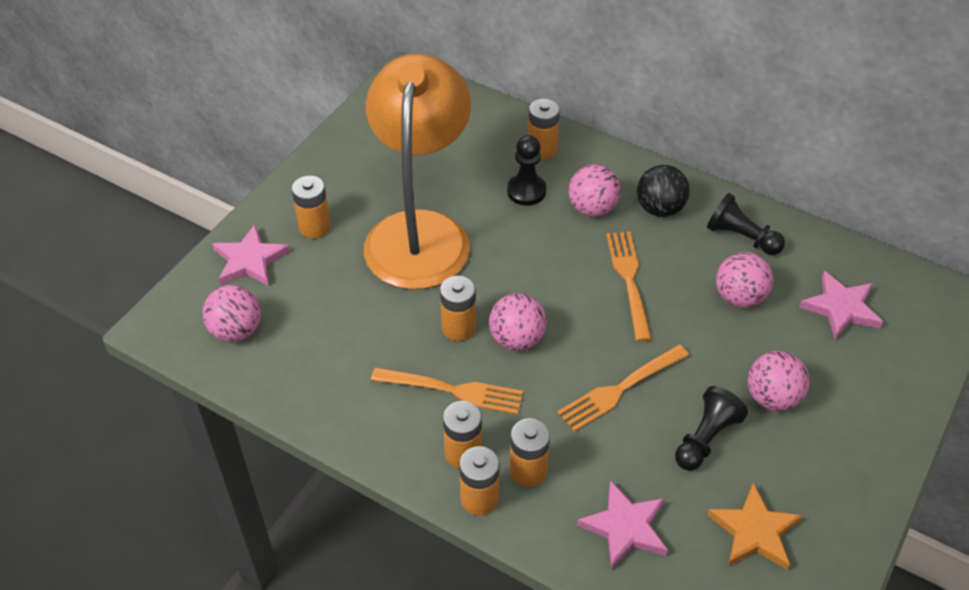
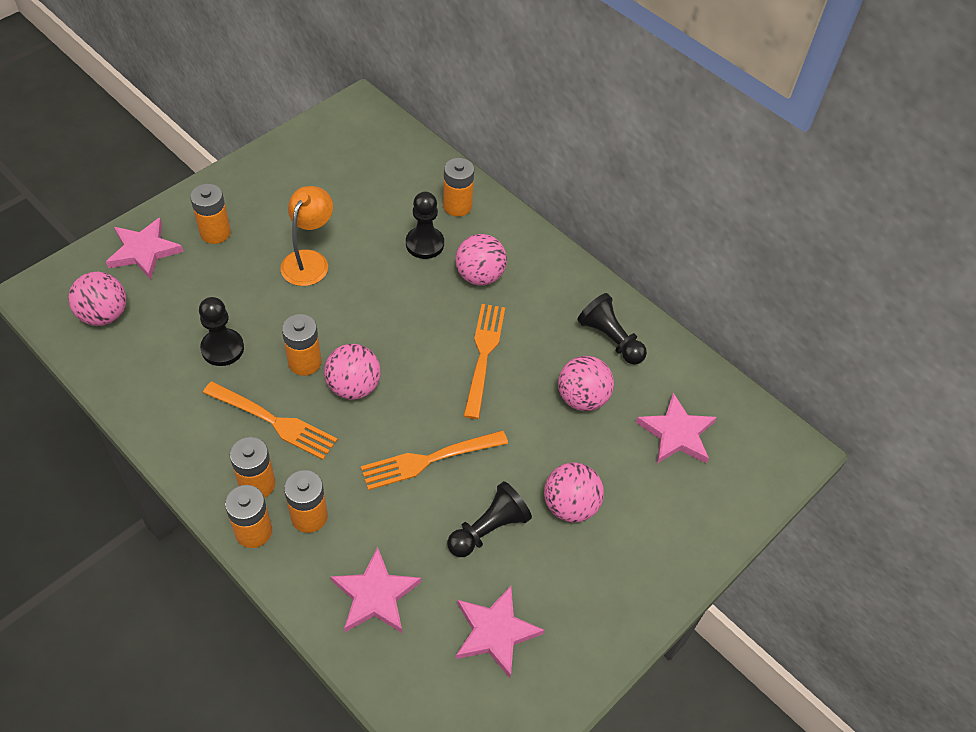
camera: 10 degrees right, 5 degrees up
(371, 334) = (222, 348): none -> black pawn
(420, 232) = (309, 260): orange lamp -> orange lamp, size x0.46
(659, 209) = (544, 291): black ball -> none
(754, 531) = (495, 632): orange star -> pink star

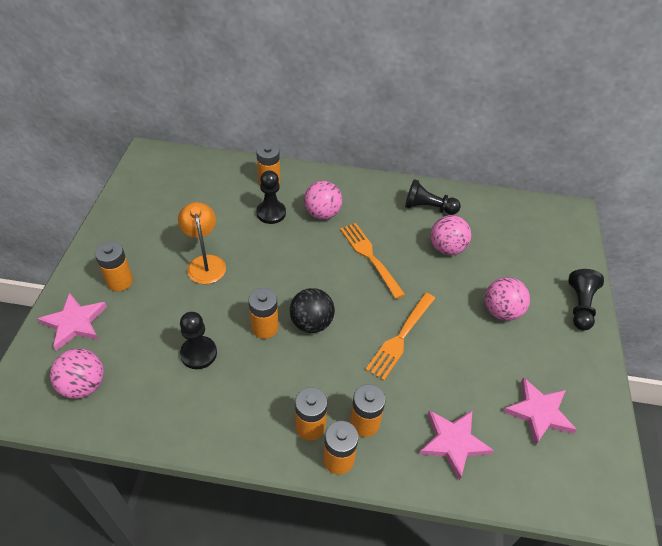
camera: 35 degrees left, 5 degrees down
(273, 421) = (280, 378): orange fork -> none
(354, 387) = (311, 323): pink ball -> black ball
(488, 529) = (474, 355): black pawn -> black pawn (580, 306)
(676, 433) = (511, 237): pink star -> none

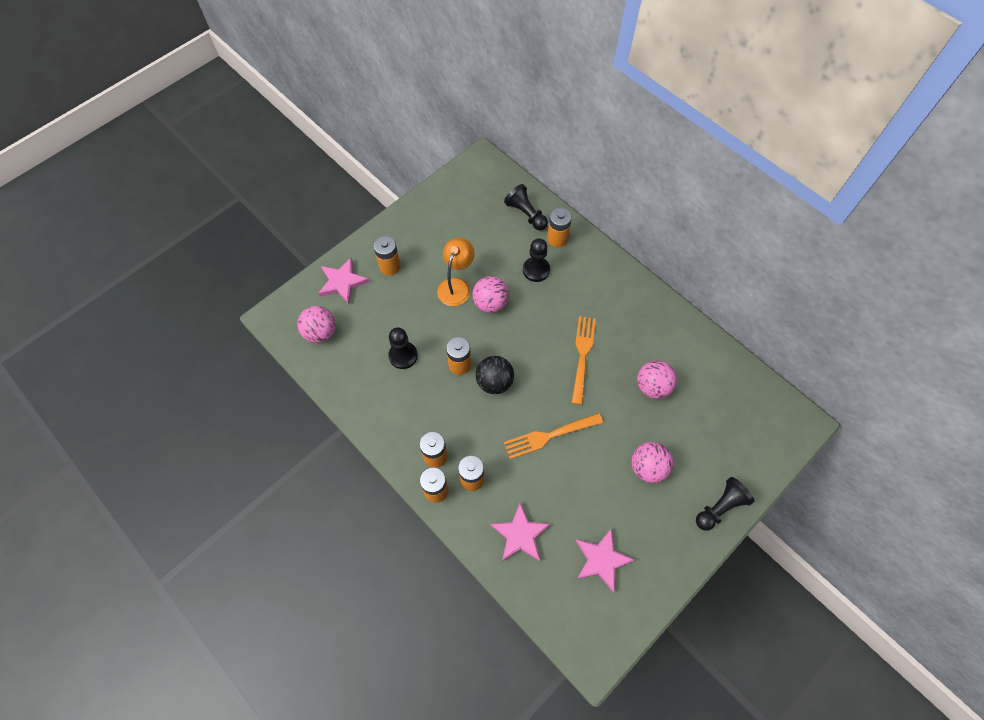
camera: 40 degrees right, 15 degrees up
(322, 213) = (576, 294): pink ball -> pink ball (490, 303)
(428, 208) = (670, 340): black pawn -> black pawn (526, 214)

